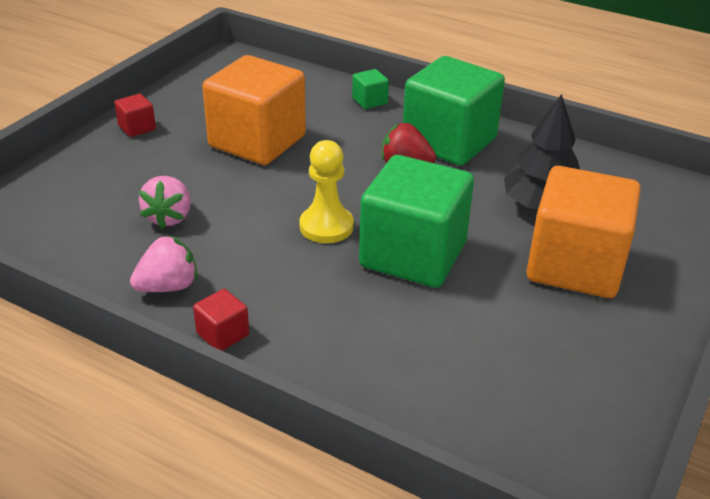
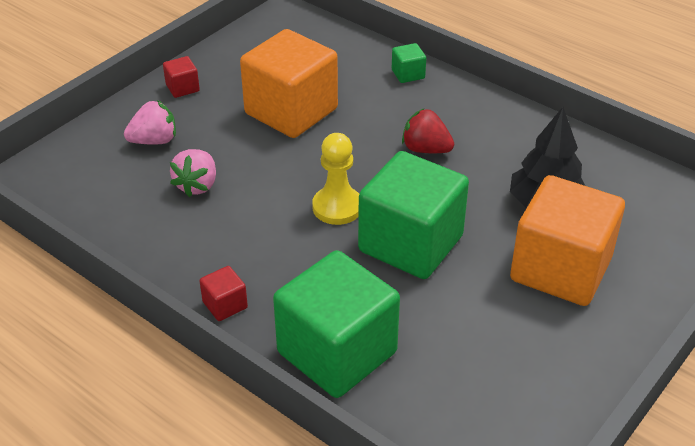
camera: 10 degrees right, 5 degrees up
(168, 287) = (185, 254): pink strawberry -> pink strawberry (154, 141)
(449, 142) = (475, 126): green cube -> green cube (337, 352)

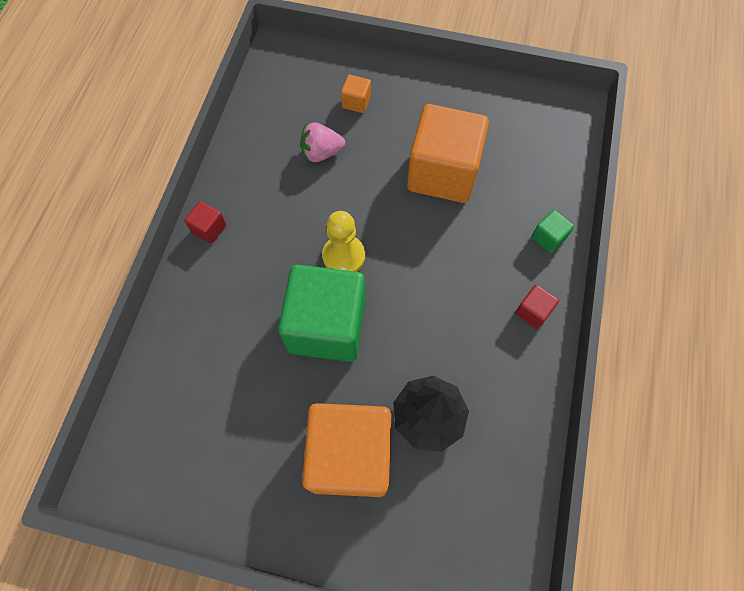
camera: 65 degrees right, 25 degrees up
(154, 141) = (356, 102): pink strawberry -> orange cube
(182, 88) = (428, 88): red cube -> red cube (533, 311)
(337, 352) = (192, 320): green cube -> none
(425, 149) = (450, 292): red strawberry -> none

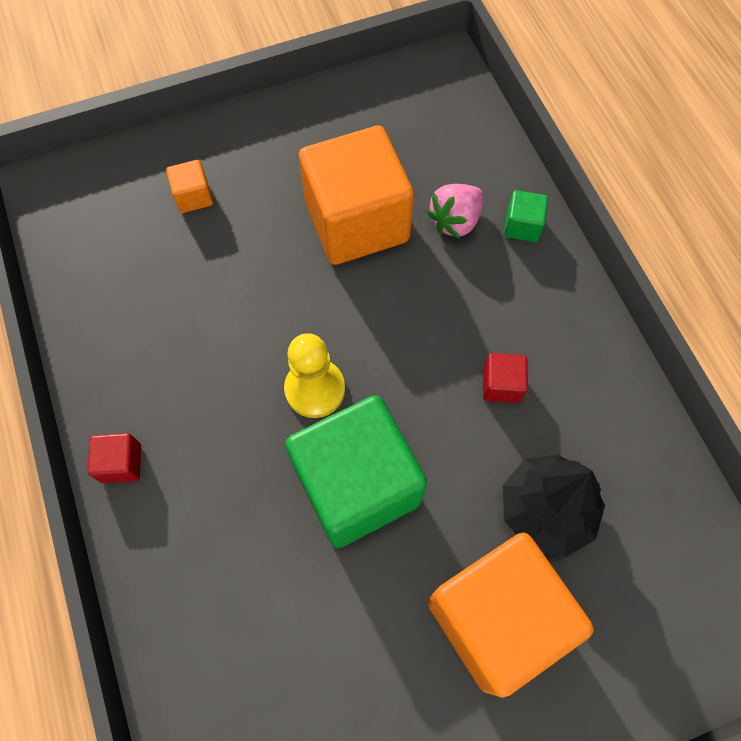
camera: 35 degrees left, 0 degrees up
(321, 153) = (196, 282): pink strawberry -> pink strawberry (455, 221)
(533, 311) = (566, 317): red cube -> red cube (501, 385)

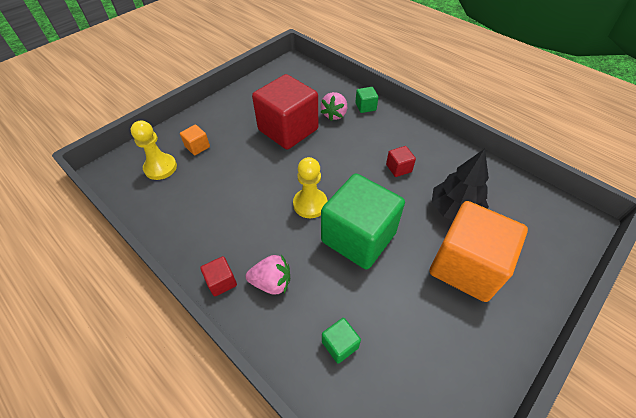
camera: 25 degrees left, 15 degrees down
(121, 216) = (160, 168): none -> yellow pawn
(189, 499) = (272, 282): none -> pink strawberry
(233, 642) = (340, 344): none -> green cube
(357, 222) = (288, 130): orange cube -> red cube

